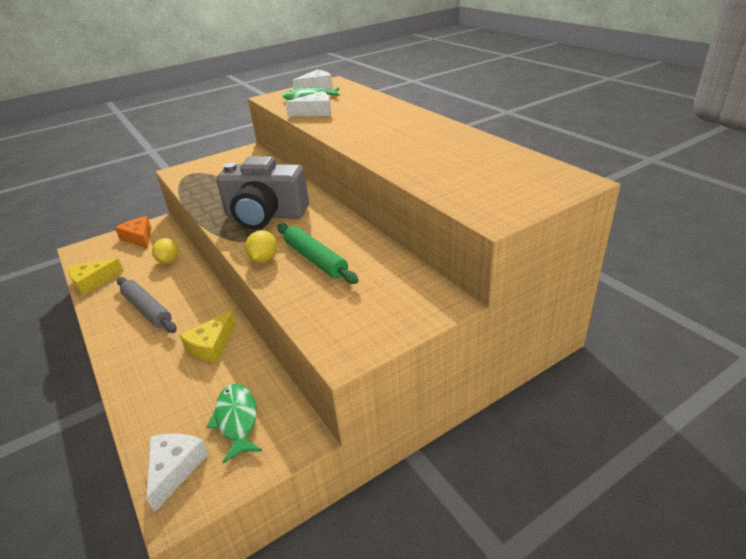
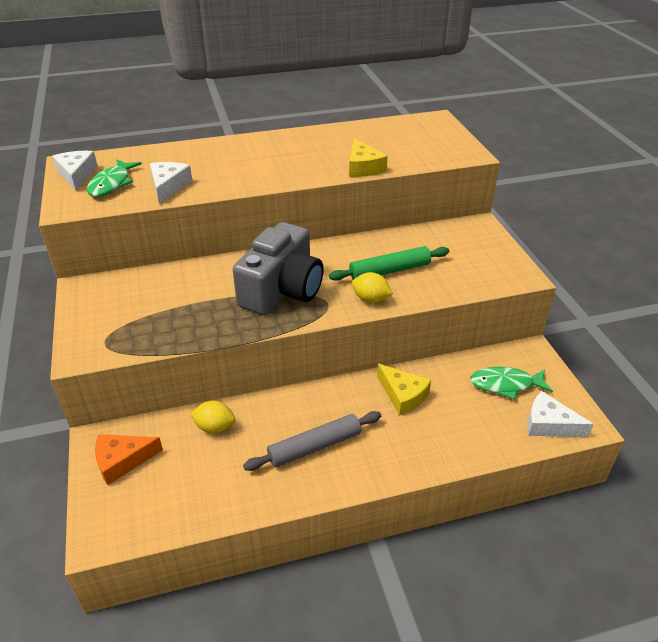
camera: 75 degrees left, 5 degrees up
(93, 282) = (212, 509): yellow cheese -> yellow cheese (363, 167)

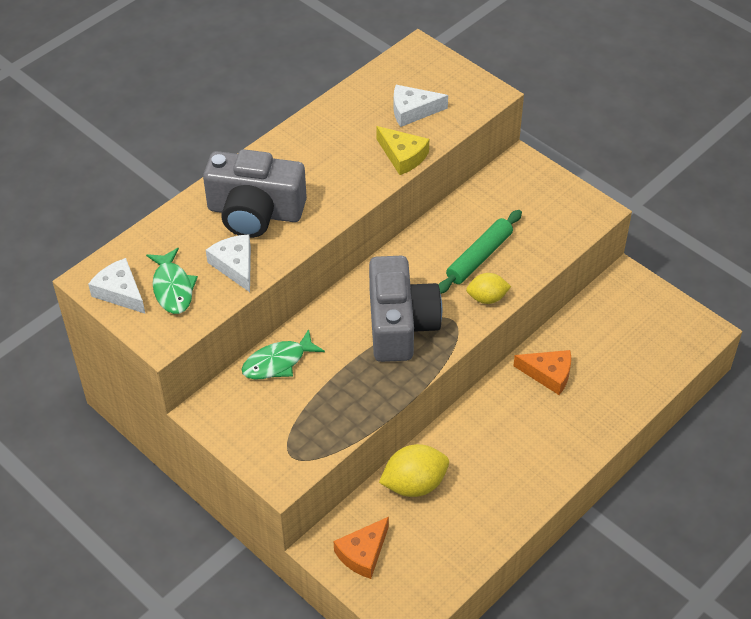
camera: 30 degrees left, 10 degrees up
(215, 427) = (414, 484): yellow lemon -> yellow lemon, size x1.58
(219, 164) = (255, 212): none -> grey camera
(314, 446) = (512, 458): grey rolling pin -> none
(403, 395) = (548, 374): yellow cheese -> orange cheese
(505, 384) = (625, 322): green fish -> green fish (278, 362)
(549, 424) = (680, 344): white cheese -> white cheese (412, 111)

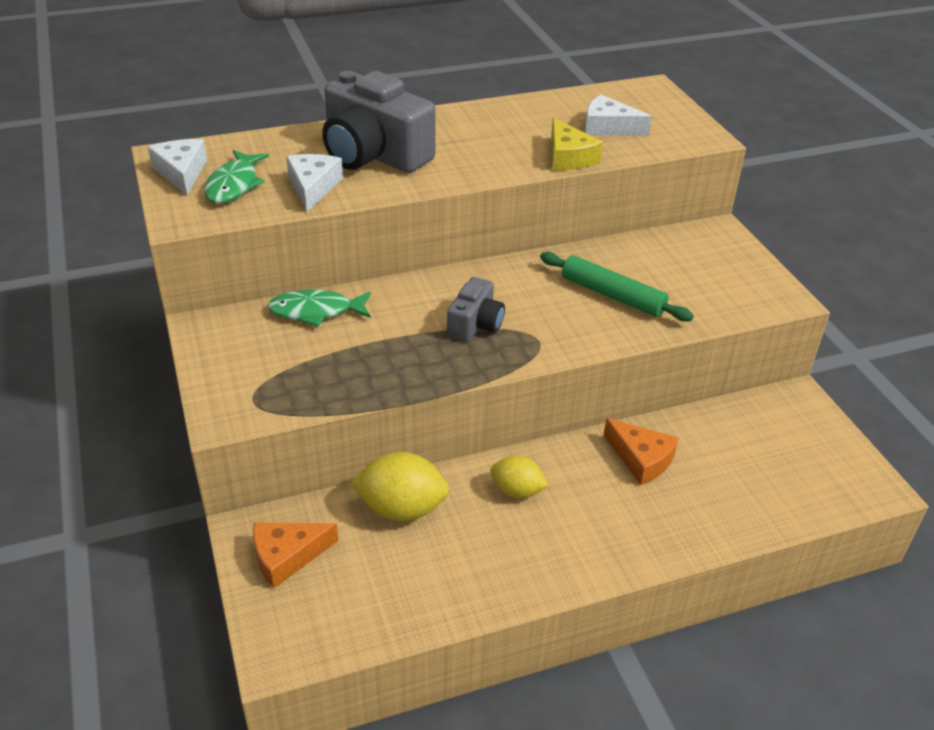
camera: 25 degrees right, 10 degrees down
(400, 325) = (475, 324): grey camera -> grey camera, size x0.52
(479, 257) = (612, 295): green rolling pin -> green rolling pin turned 60 degrees clockwise
(487, 298) = (594, 334): yellow lemon -> yellow lemon (517, 491)

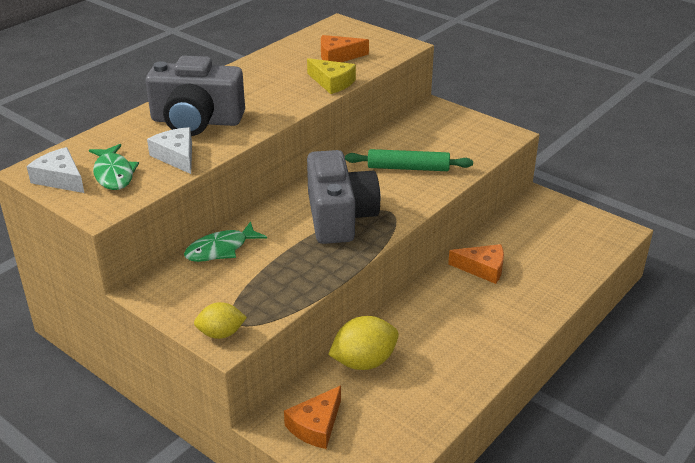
camera: 30 degrees left, 5 degrees down
(475, 324) = (339, 217): grey camera -> grey camera, size x1.92
(517, 491) = (426, 319): yellow lemon -> yellow lemon (221, 334)
(608, 127) = (338, 56): white cheese -> orange cheese

